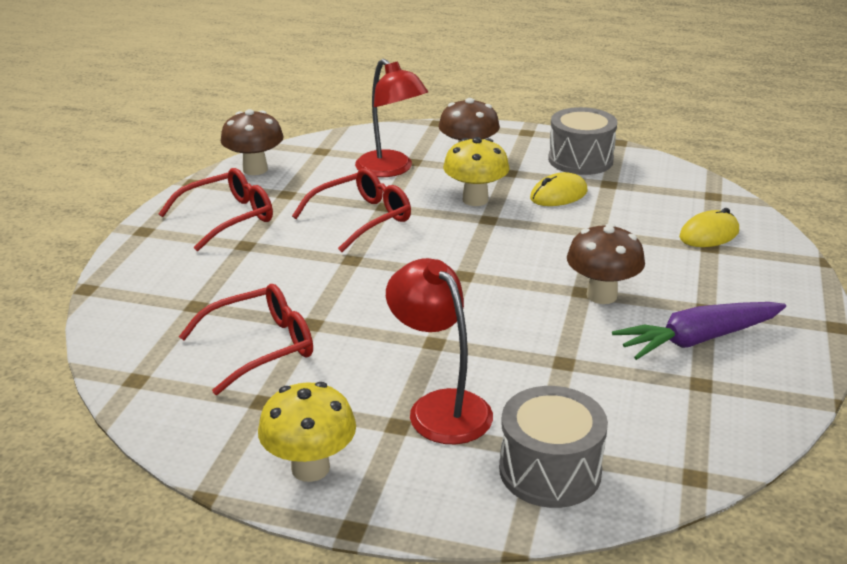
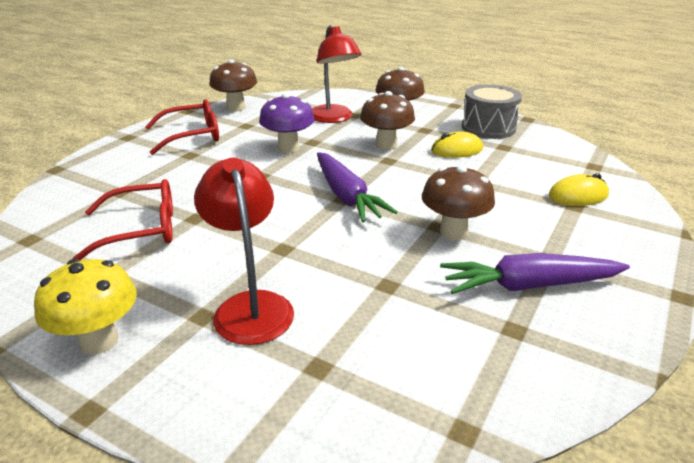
camera: 15 degrees right, 0 degrees up
(361, 219) = (288, 148): red glasses -> purple mushroom
(467, 271) = (346, 196): none -> purple carrot
(475, 200) = (386, 145): yellow mushroom -> brown mushroom
(550, 471) = (314, 391): grey drum -> none

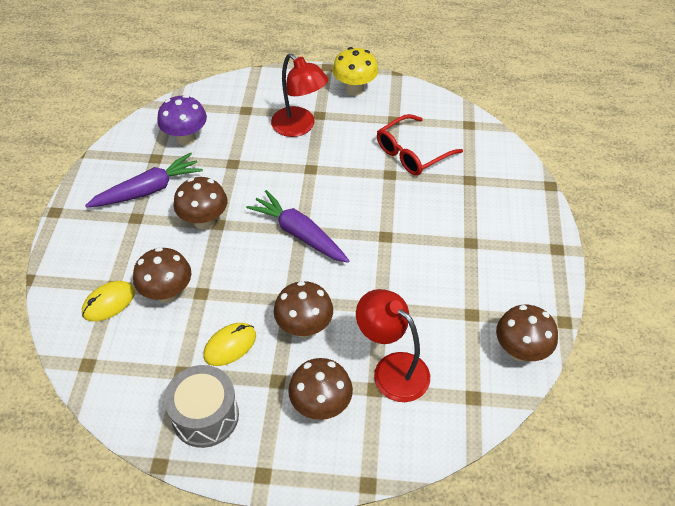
camera: 155 degrees right, 20 degrees up
(191, 136) = (502, 273): red glasses -> none
(288, 148) = (394, 286): purple mushroom -> purple mushroom (186, 138)
(511, 188) = (167, 293): none -> brown mushroom

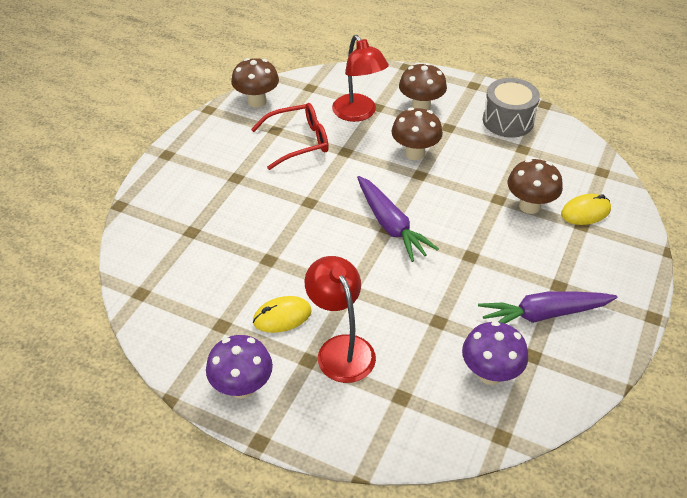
camera: 160 degrees left, 5 degrees down
(204, 221) = (484, 262): brown mushroom -> none
(230, 345) = (480, 156): yellow mouse -> yellow mouse (282, 316)
(354, 89) = (242, 387): yellow mushroom -> purple mushroom
(412, 153) = (228, 276): red glasses -> red glasses (298, 142)

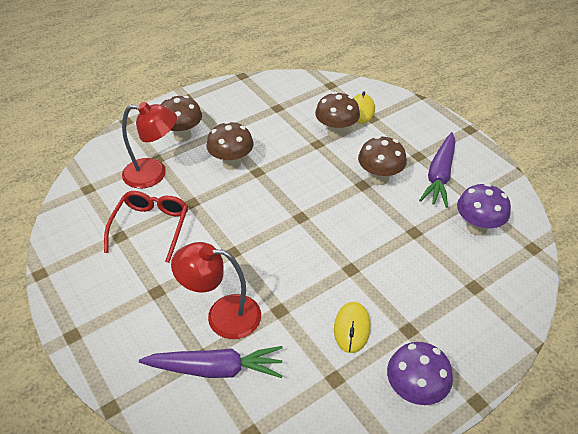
camera: 60 degrees left, 0 degrees up
(257, 101) = (67, 233): brown mushroom -> brown mushroom (379, 178)
(341, 348) = (408, 303): red lamp -> red lamp (222, 315)
(390, 225) = (299, 213): purple carrot -> purple carrot (216, 369)
(508, 121) = (242, 100): grey drum -> none

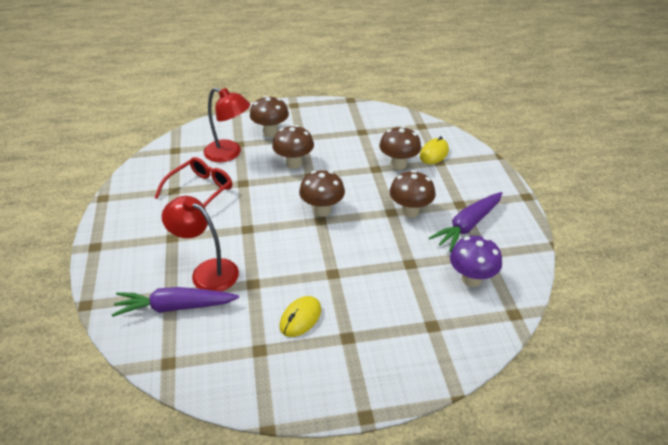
camera: 25 degrees right, 5 degrees down
(216, 369) = (175, 307): purple carrot -> purple carrot turned 150 degrees clockwise
(295, 205) = (322, 210): none -> brown mushroom
(414, 391) = (317, 385): purple mushroom -> none

